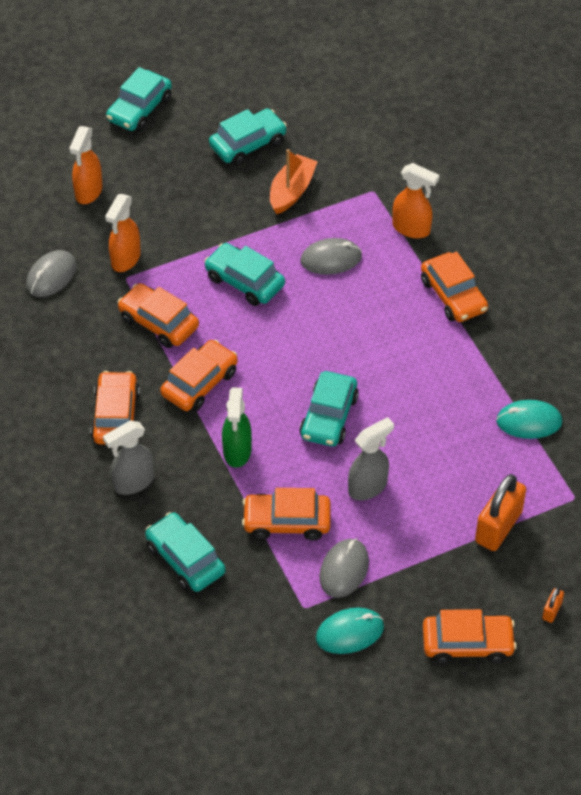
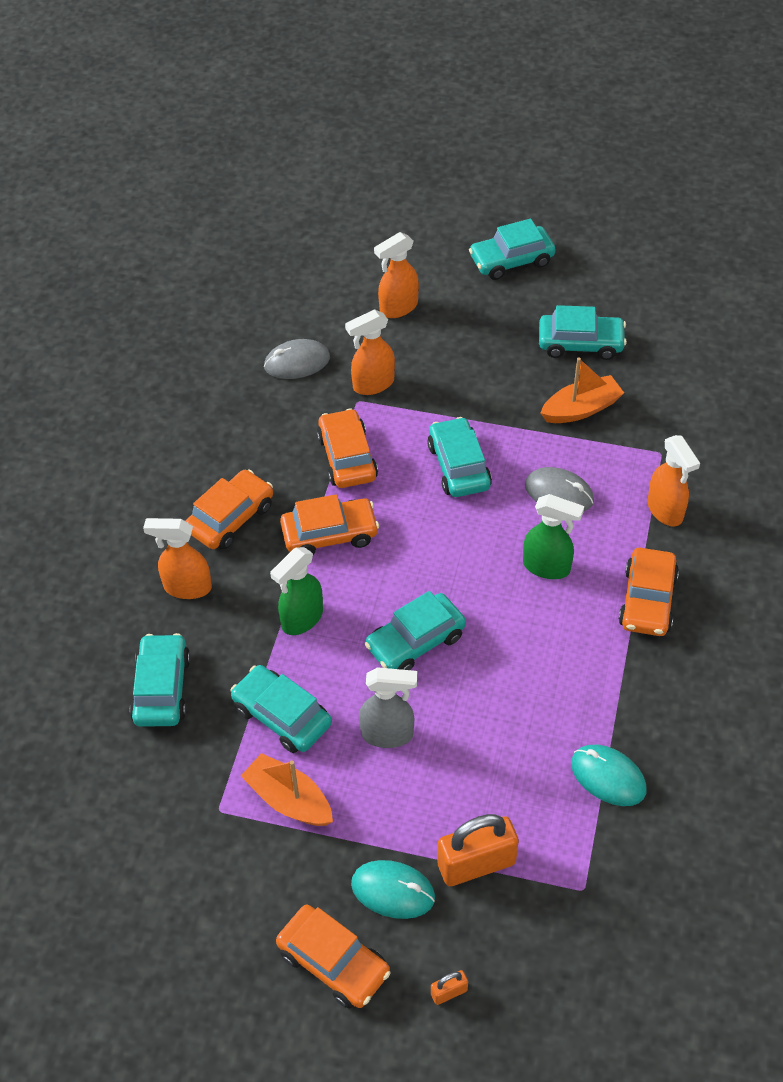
camera: 40 degrees right, 0 degrees up
(133, 482) = (187, 587): grey spray bottle -> orange spray bottle
(287, 522) = (282, 716): orange car -> turquoise car
(344, 570) = (289, 800): grey mouse -> orange boat
(349, 632) = (235, 866): turquoise mouse -> turquoise mouse (393, 891)
(369, 313) = (547, 567): none -> green spray bottle

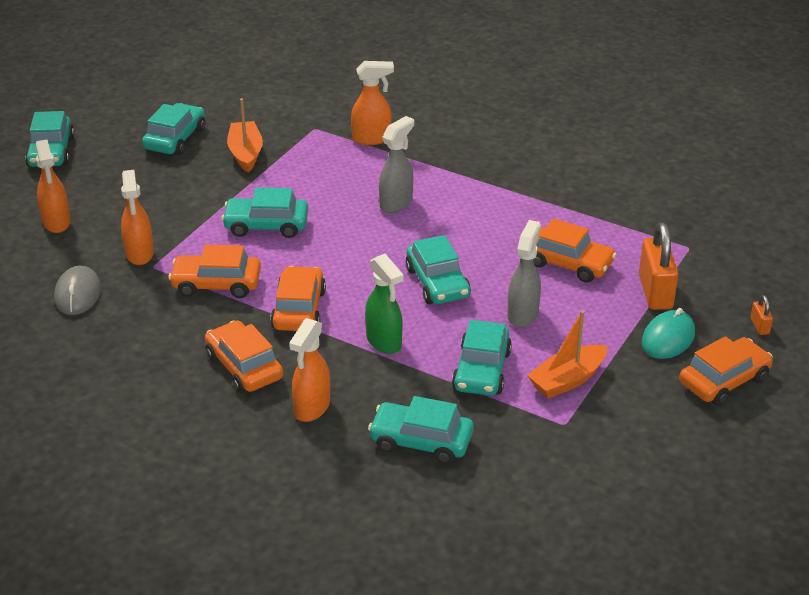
camera: 75 degrees left, 15 degrees down
(282, 716) = (482, 370): turquoise car -> turquoise car turned 45 degrees counterclockwise
(547, 567) = (396, 203): green spray bottle -> grey spray bottle
(559, 493) = (326, 182): grey mouse -> none
(608, 777) = (599, 216): turquoise mouse -> none
(647, 600) = (451, 165): orange car -> orange car (568, 263)

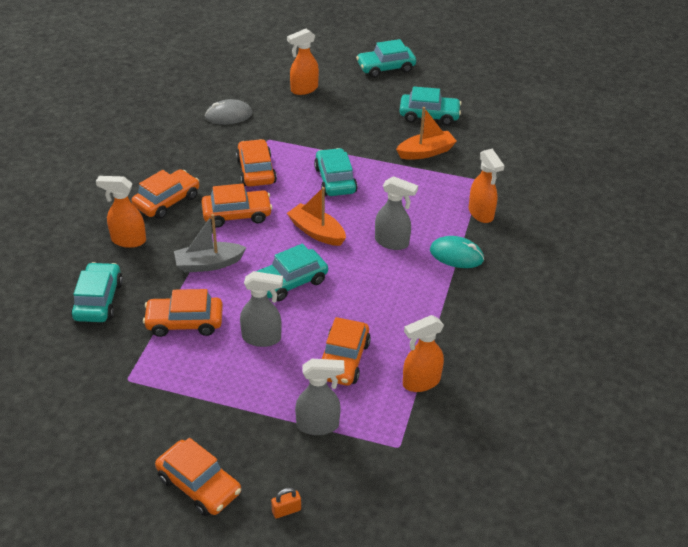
camera: 75 degrees right, 5 degrees up
(139, 254) = (280, 130): orange spray bottle -> orange spray bottle (420, 382)
(384, 342) = (208, 264): green spray bottle -> grey boat
(482, 370) = (184, 322): turquoise car -> orange car
(567, 380) = (181, 375): orange boat -> orange boat (317, 232)
(655, 292) = (318, 425): orange padlock -> grey spray bottle
(668, 338) = (252, 439): turquoise mouse -> turquoise mouse (456, 255)

